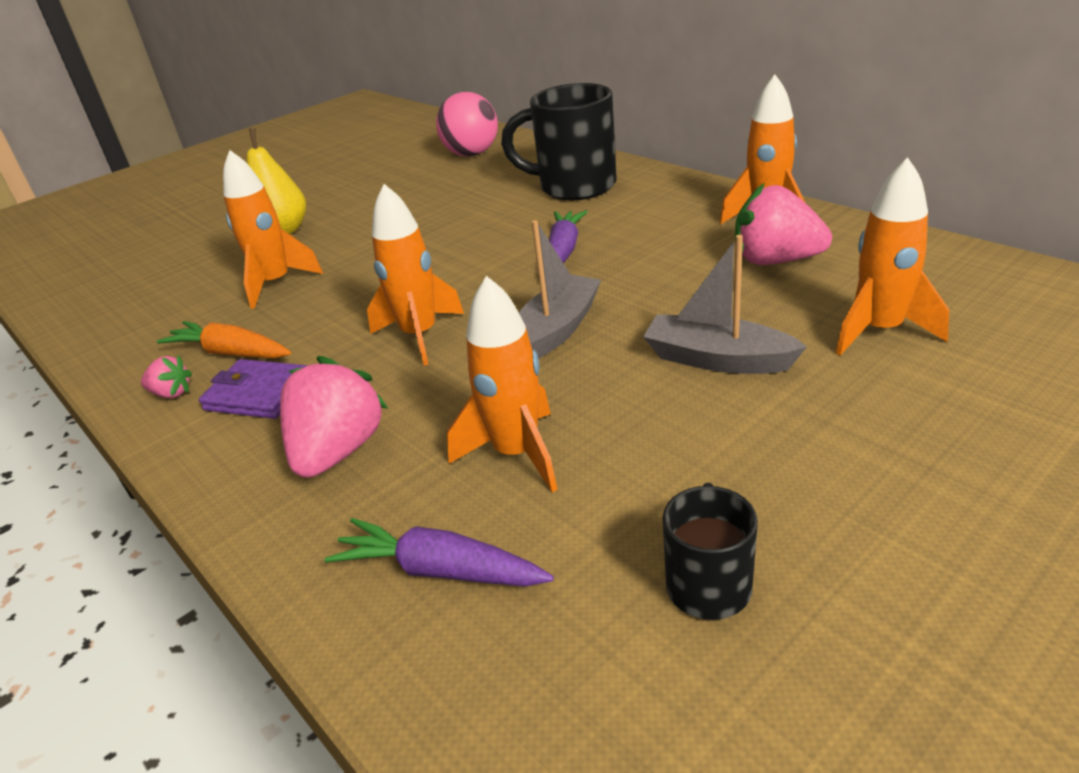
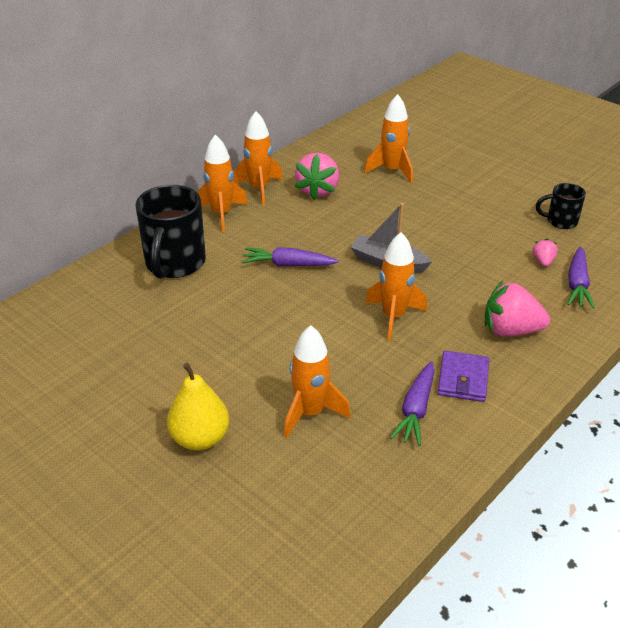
camera: 100 degrees left, 5 degrees up
(171, 393) = (467, 427): pink strawberry -> pink strawberry (543, 261)
(231, 353) = (416, 410): orange carrot -> purple carrot
(471, 154) = (59, 330): pink ball -> none
(517, 454) = (499, 269): orange rocket -> orange rocket (221, 214)
(717, 359) = (417, 213): grey boat -> none

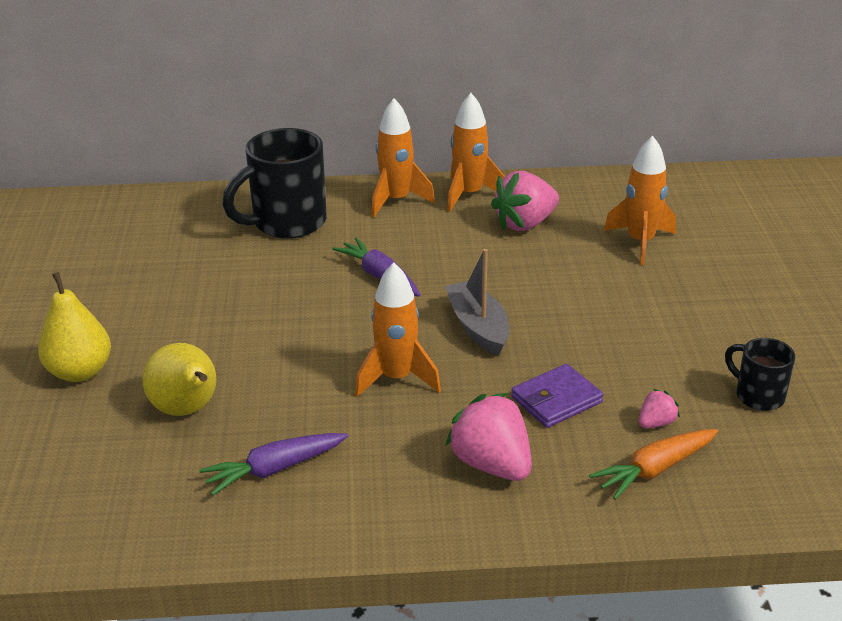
camera: 45 degrees right, 5 degrees down
(310, 413) = (187, 410): orange rocket -> yellow pear
(463, 379) = (363, 474): purple wallet -> purple wallet (556, 400)
(577, 284) = (654, 470): purple carrot -> orange carrot

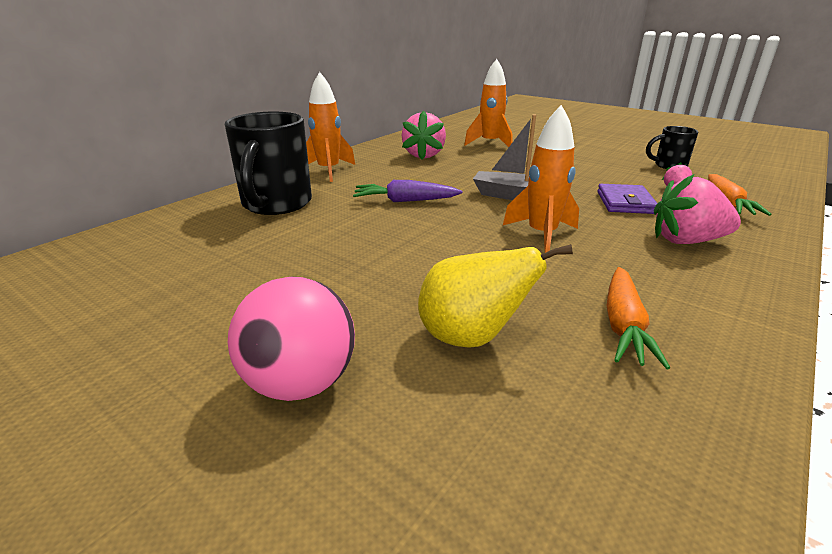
camera: 50 degrees left, 5 degrees down
(80, 372) = (300, 383): yellow pear -> pink ball
(274, 469) = (623, 325): purple carrot -> orange carrot
(469, 194) = (366, 156): orange rocket -> none

